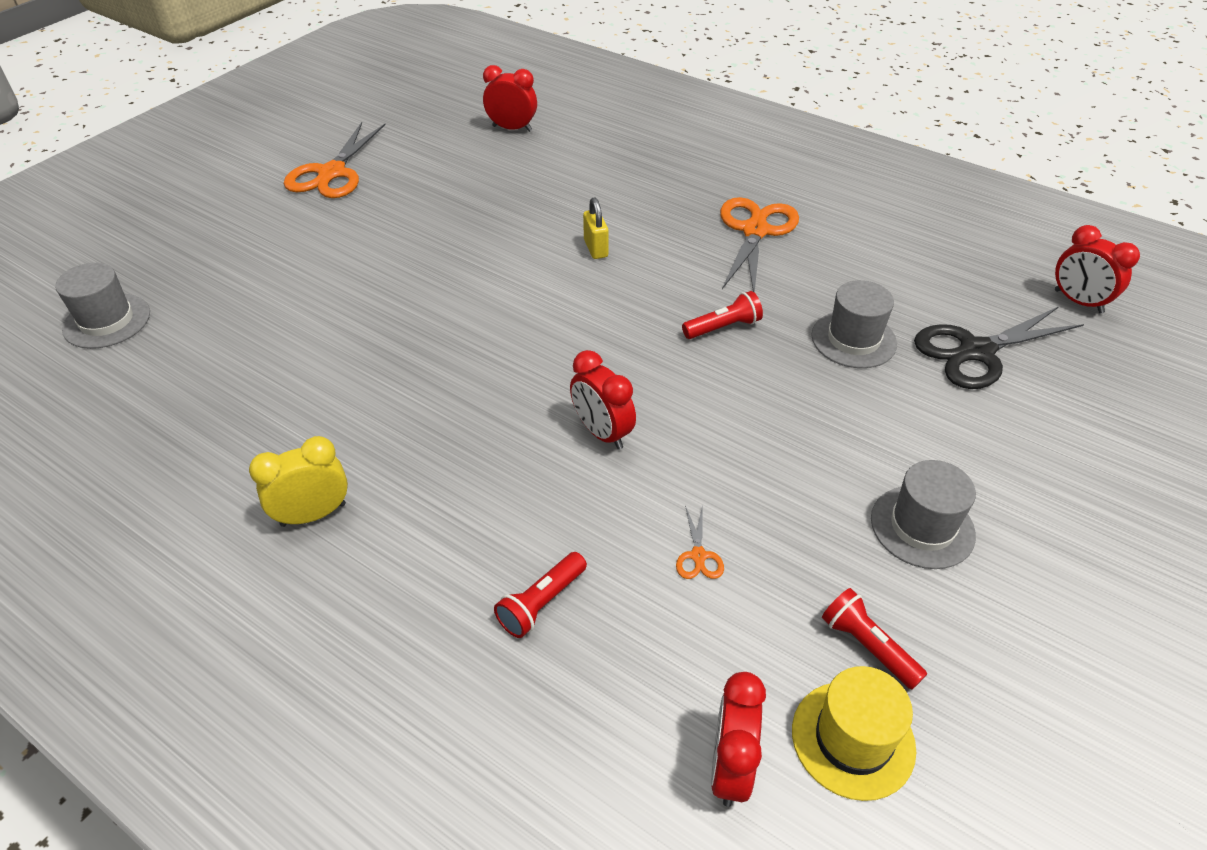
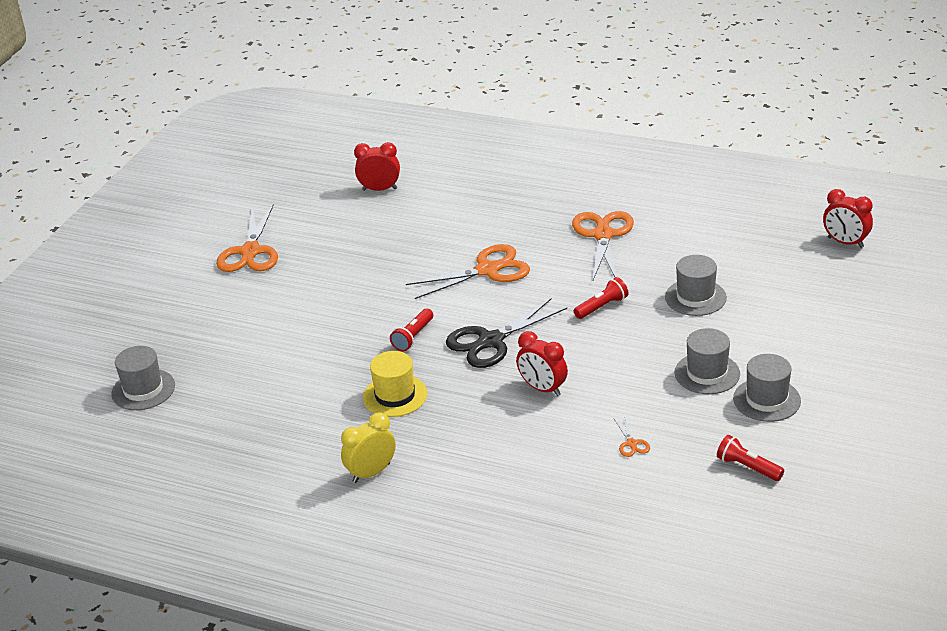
camera: 10 degrees left, 10 degrees down
(542, 603) = (543, 487): red flashlight -> red flashlight (413, 337)
(596, 248) = (488, 270): yellow padlock -> orange scissors
(730, 767) = (684, 538): red clock -> none
(842, 461) = (707, 373): none -> grey hat
(853, 739) = (750, 512): yellow hat -> yellow hat (395, 396)
(976, 352) = (781, 289): black scissors -> black scissors (491, 341)

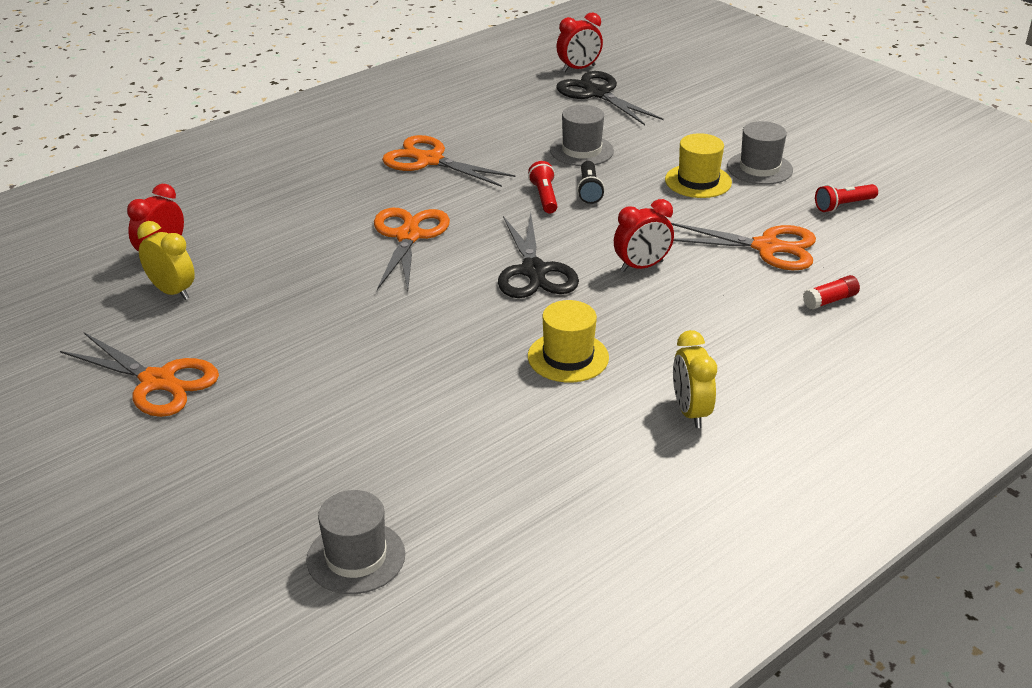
camera: 65 degrees left, 0 degrees up
(343, 212) = (172, 291): none -> yellow clock
(413, 337) = (474, 315): red flashlight -> none
(578, 501) = (830, 300): none -> red glue stick
(631, 444) = (767, 247): orange scissors -> orange scissors, size x2.37
(634, 324) = (589, 190): none -> black flashlight
(707, 373) = (698, 181): grey hat -> yellow hat
(808, 269) = (597, 93): none -> black scissors

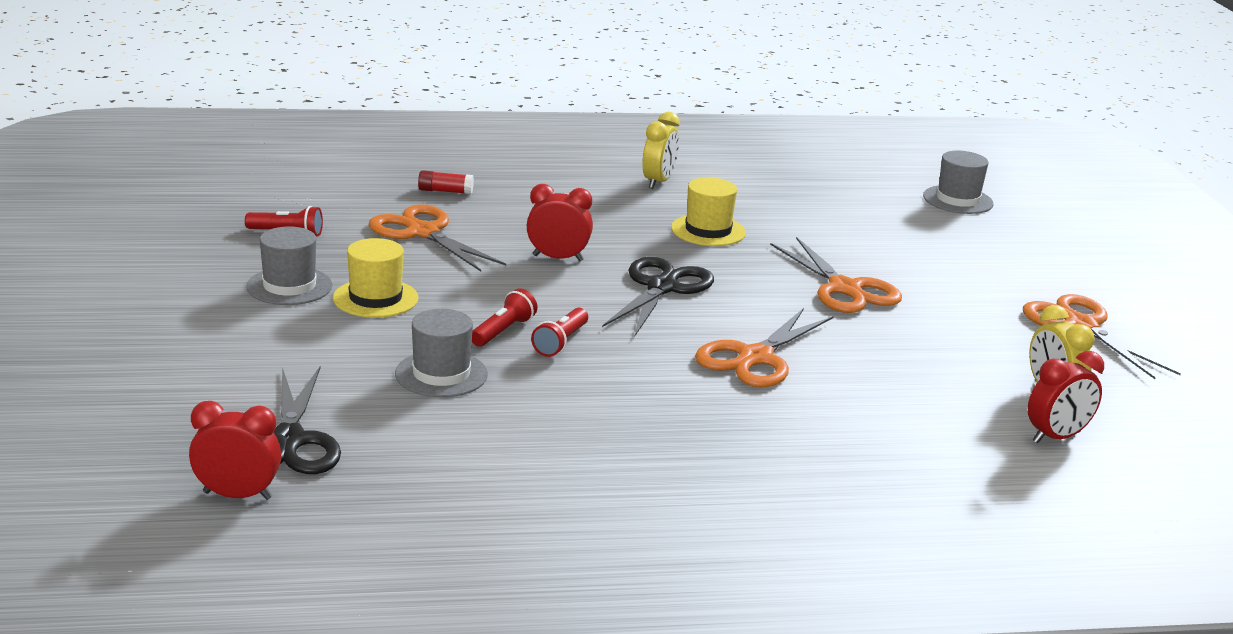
camera: 150 degrees left, 10 degrees down
(429, 160) = (643, 433): orange scissors -> orange scissors (845, 289)
(589, 190) = (503, 331): black flashlight -> red flashlight

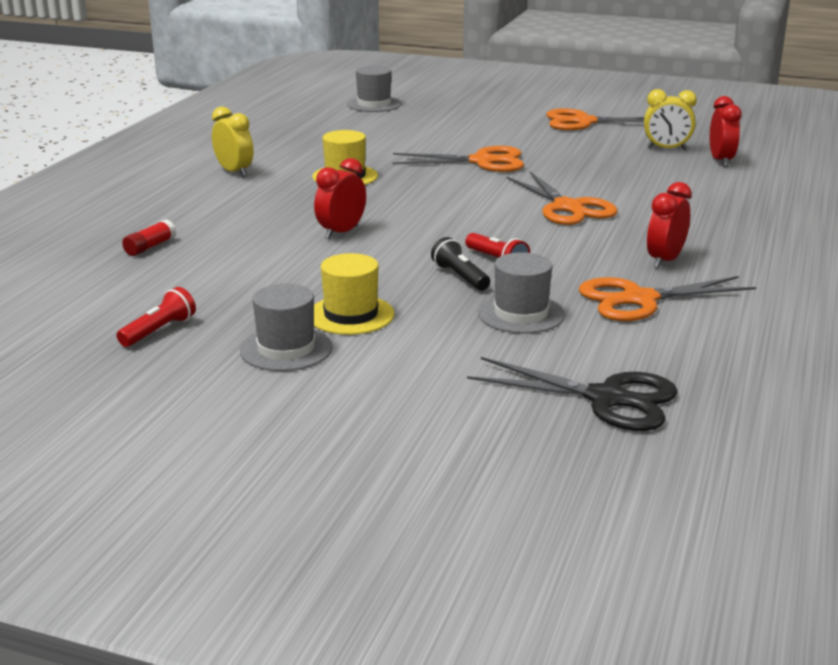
camera: 60 degrees left, 0 degrees up
(237, 495) = (695, 437): red clock -> red clock (665, 260)
(423, 232) = (230, 272): orange scissors -> orange scissors (639, 299)
(503, 331) = (460, 277): red flashlight -> black flashlight
(662, 287) = (430, 210): black scissors -> none

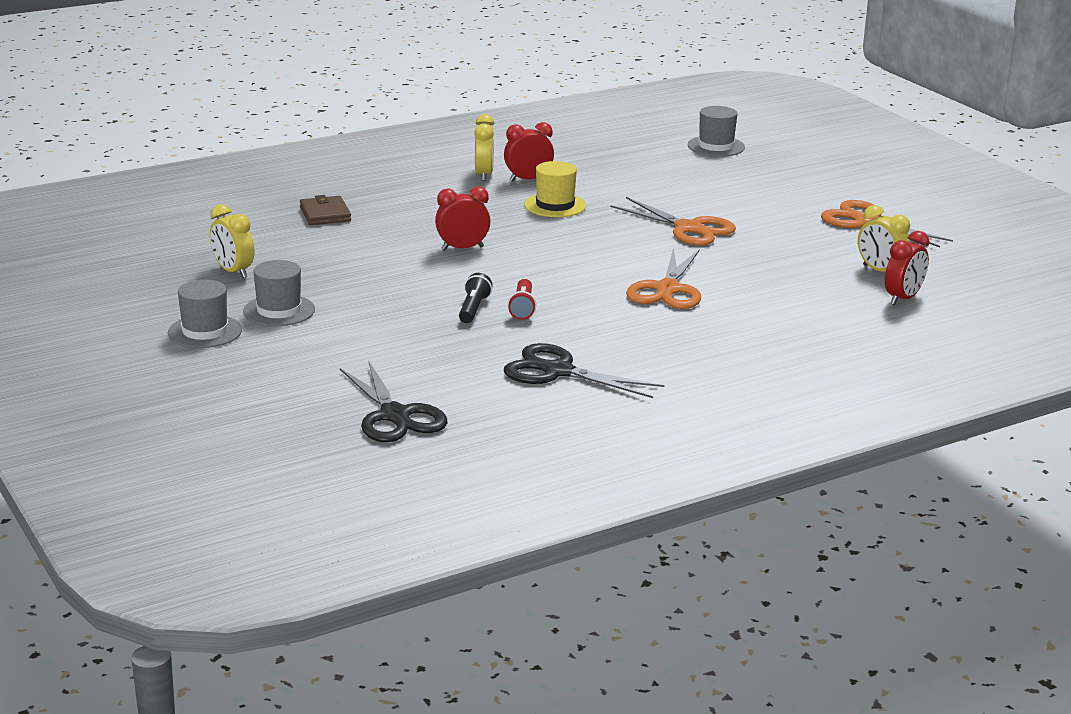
camera: 40 degrees right, 0 degrees up
(150, 247) = (325, 214): red glue stick -> brown wallet
(159, 331) = (233, 271): red flashlight -> yellow clock
(351, 315) = (355, 306): yellow hat -> none
(521, 314) = (458, 348): grey hat -> grey hat (205, 331)
(639, 299) = (557, 371): orange scissors -> black scissors
(665, 260) = (643, 354): red clock -> red clock (528, 179)

